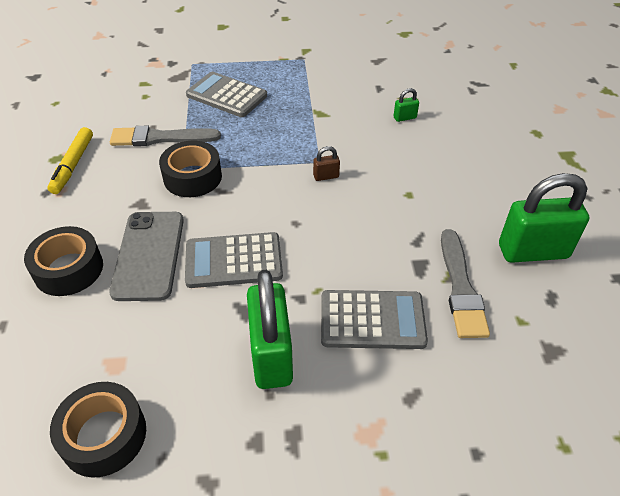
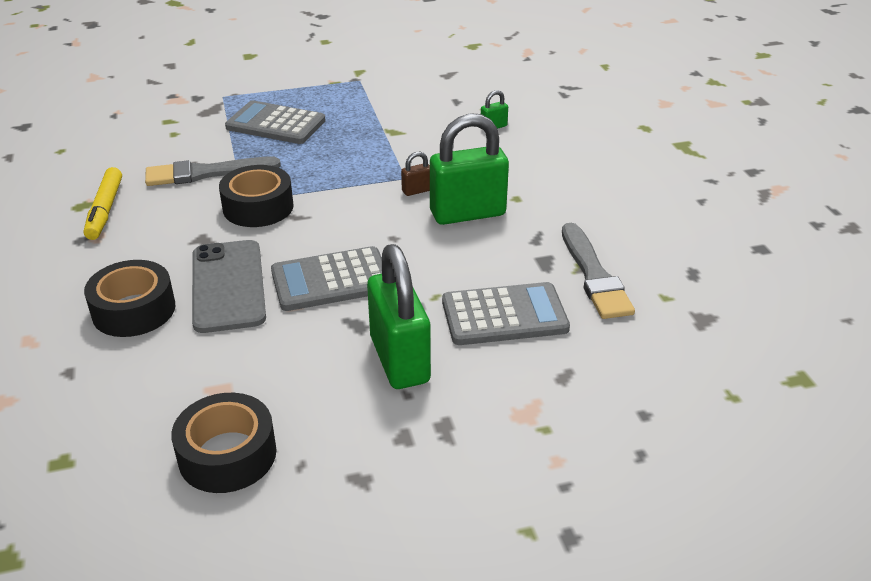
camera: 10 degrees left, 10 degrees down
(533, 251) = (664, 235): green padlock -> green padlock (467, 213)

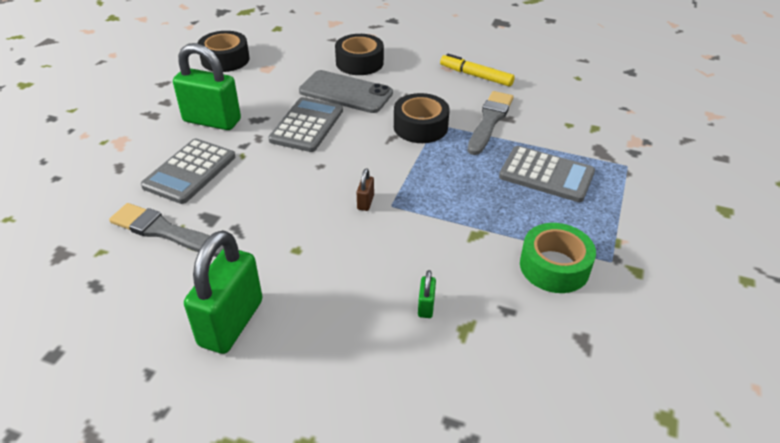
camera: 125 degrees right, 5 degrees up
(276, 124) = (546, 175): grey calculator -> grey calculator turned 60 degrees clockwise
(391, 96) = (554, 266): none -> green tape
(467, 213) = (307, 212): green padlock -> green padlock (231, 323)

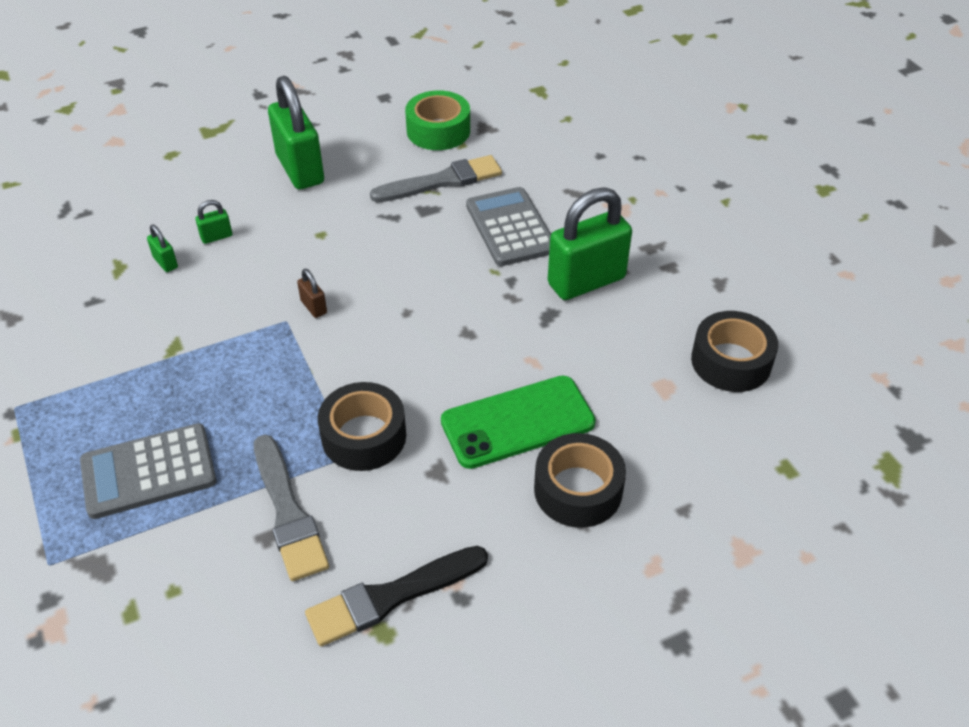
camera: 135 degrees right, 5 degrees up
(307, 125) = (488, 345): grey calculator -> none
(345, 92) = (517, 422): grey phone -> green phone
(366, 302) = (216, 237): none -> green padlock
(476, 76) = (391, 596): yellow marker -> black brush
(554, 266) = (72, 364): green tape -> green tape (438, 131)

